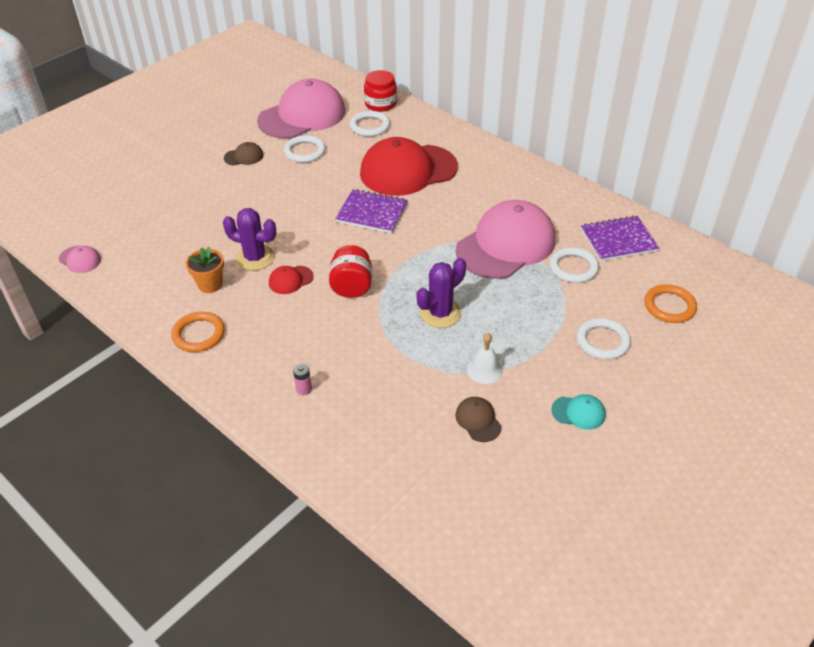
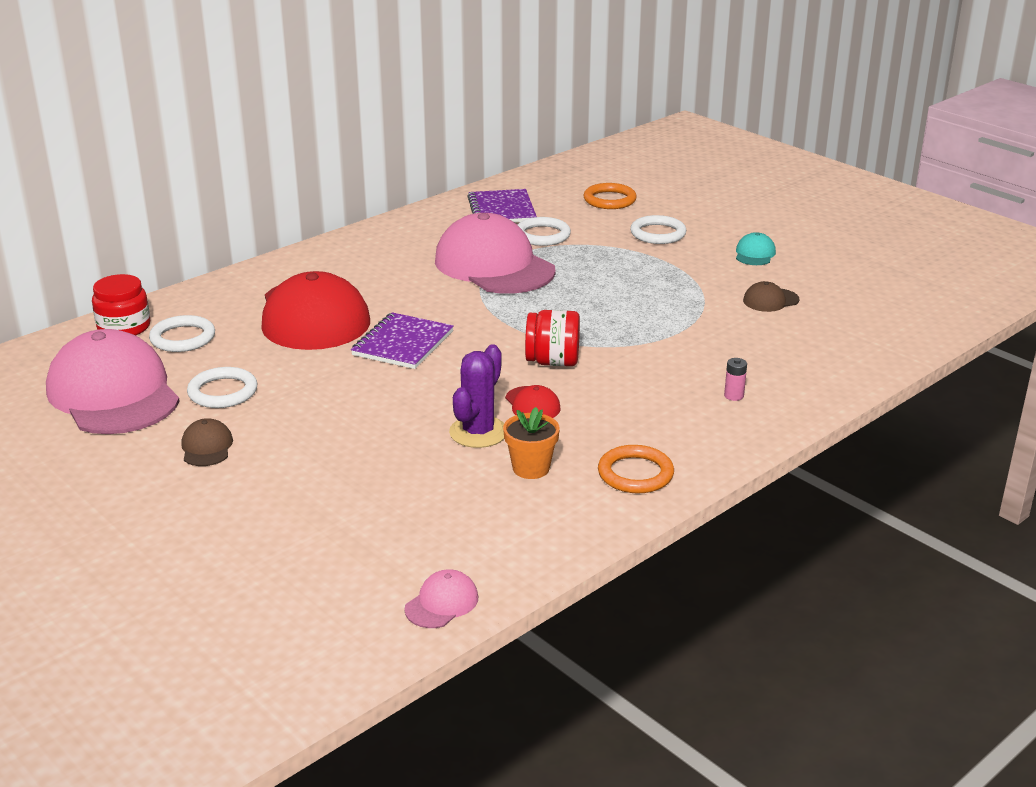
camera: 85 degrees left, 15 degrees down
(440, 313) = (609, 310): purple cactus -> none
(484, 370) = (699, 292): white bell -> none

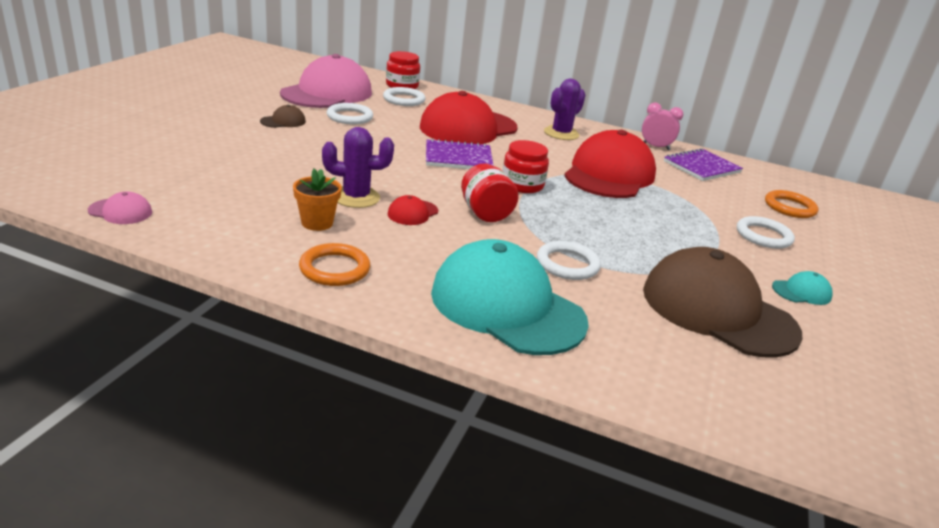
camera: 60 degrees right, 0 degrees up
(367, 260) = (561, 133): none -> purple cactus
(437, 216) = (655, 147): none -> pink clock
(494, 266) = (609, 174): pink cap -> red cap
(495, 322) = (522, 185): none -> red jar
(542, 235) = (684, 187): white ring -> white ring (567, 264)
(734, 396) = (507, 306): pink battery -> turquoise cap
(770, 300) = (718, 311): brown cap -> brown cap, size x2.47

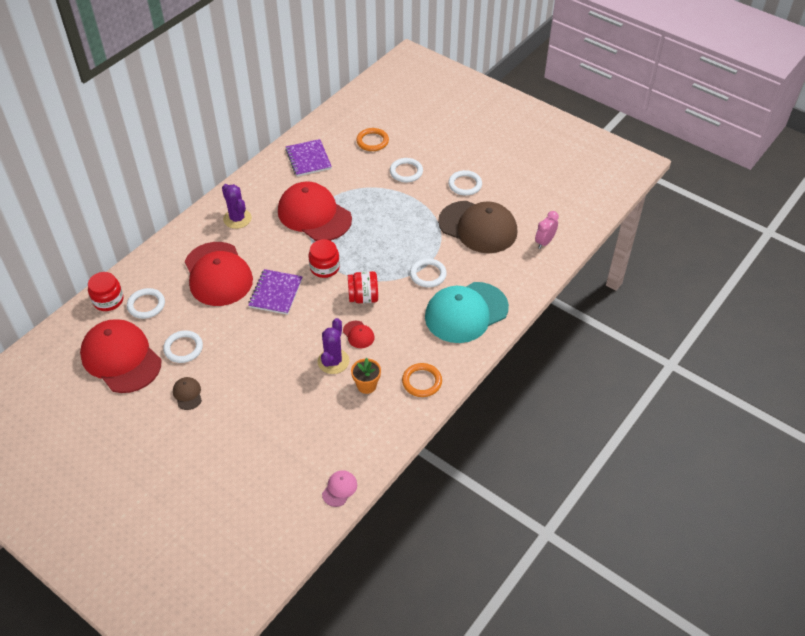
camera: 70 degrees left, 20 degrees up
(327, 93) = (121, 358): pink cap -> red cap
(655, 147) = (270, 171): pink clock -> pink clock (544, 242)
(718, 311) = (478, 227): brown cap -> brown cap turned 120 degrees counterclockwise
(801, 292) = (465, 185): turquoise cap -> white ring

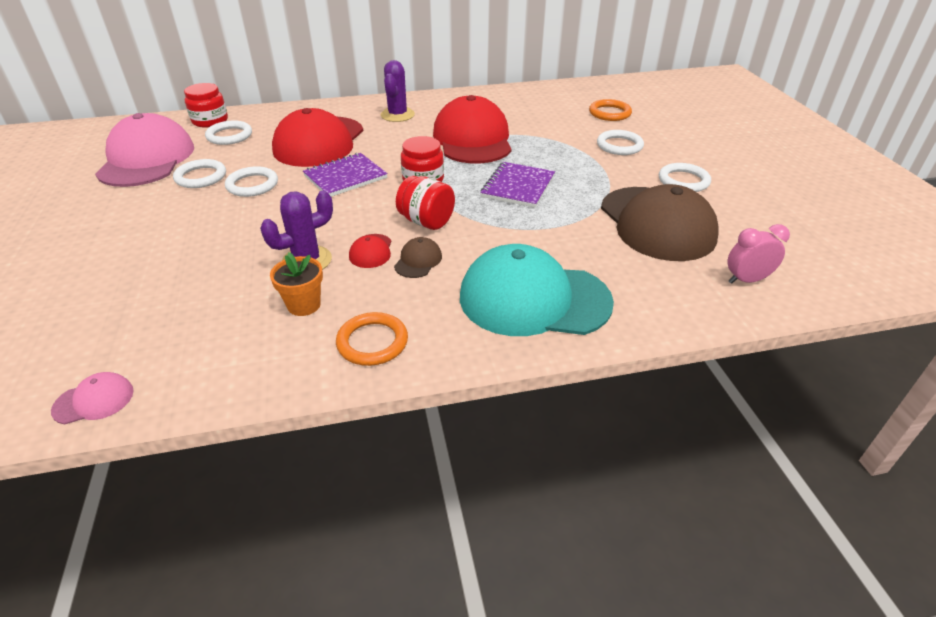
camera: 40 degrees right, 10 degrees down
(121, 358) = (147, 159): red cap -> pink cap
(187, 394) = (140, 211): brown cap -> brown cap (418, 261)
(308, 159) = (524, 103): purple notebook -> purple notebook (518, 186)
(428, 274) = (532, 237): white ring -> white ring (252, 185)

